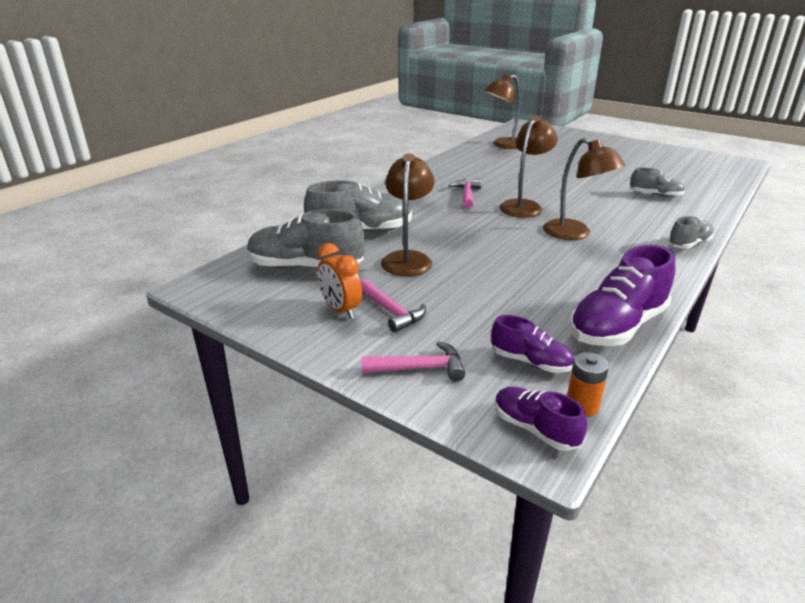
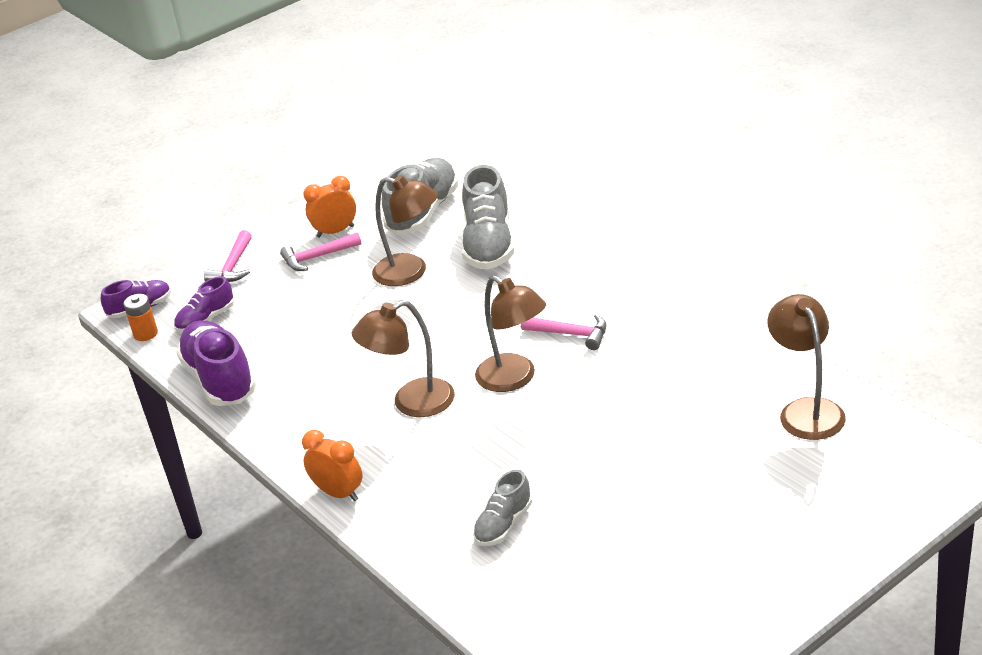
camera: 110 degrees right, 5 degrees up
(689, 244) = (338, 493): grey shoe -> orange clock

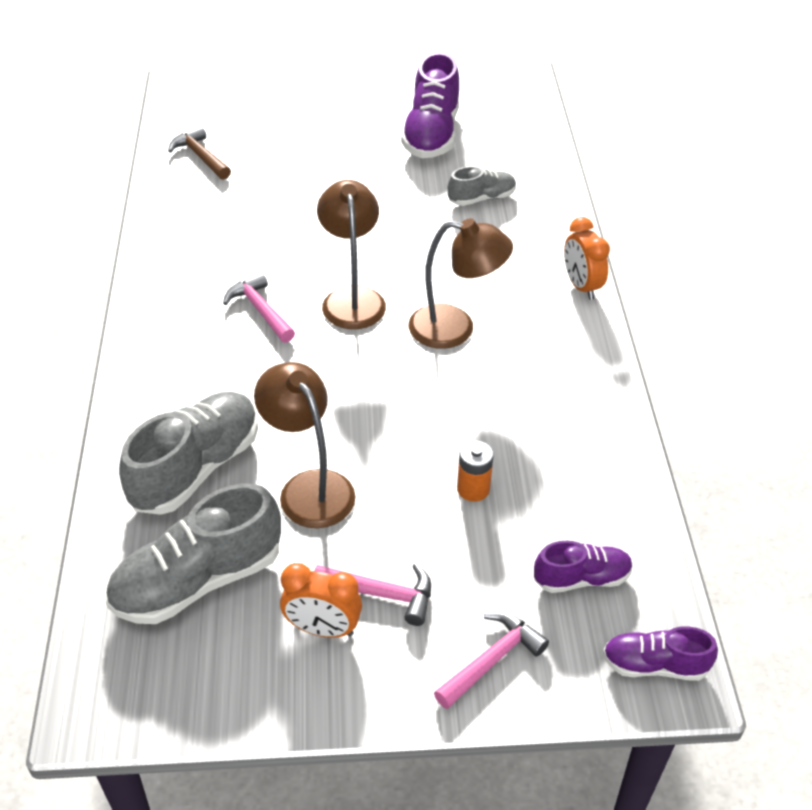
camera: 150 degrees left, 10 degrees up
(145, 334) = (667, 607): orange battery -> orange battery (473, 489)
(220, 379) = (614, 473): purple shoe -> purple shoe (431, 134)
(806, 410) = (200, 156): brown lamp -> brown hammer

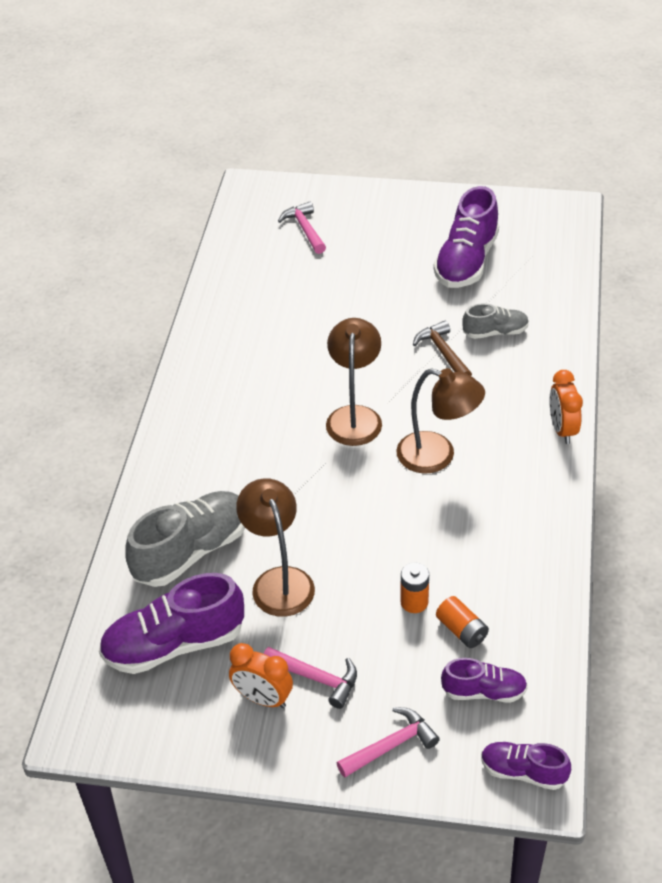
camera: 15 degrees right, 0 degrees up
(198, 580) = (174, 644): grey shoe -> purple shoe
(200, 156) = (253, 263): brown hammer -> brown hammer (443, 352)
(260, 310) = (273, 417): pink hammer -> pink hammer (304, 229)
(536, 513) = (461, 630): none -> orange battery

